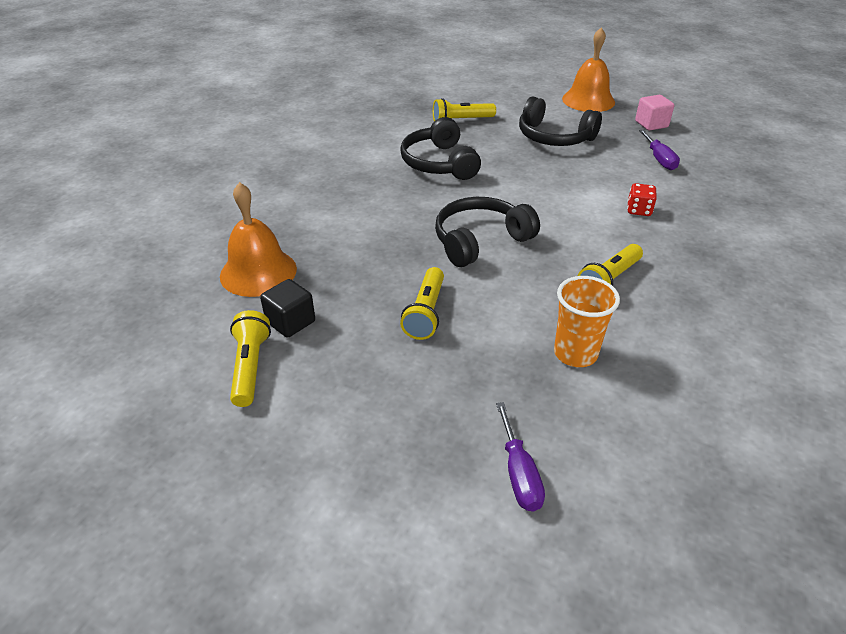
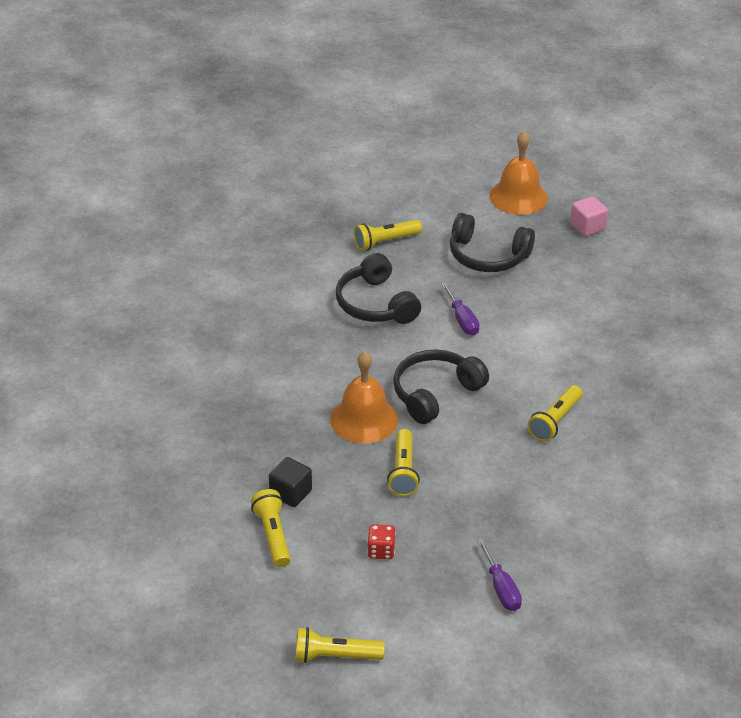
camera: 10 degrees left, 0 degrees up
(258, 272) = (242, 449): orange bell -> orange bell (364, 419)
(262, 546) = (335, 656): none -> yellow flashlight
(575, 353) = (532, 493): orange cup -> none
(639, 210) = (578, 342): red dice -> red dice (381, 551)
(659, 159) = (596, 276): purple screwdriver -> purple screwdriver (462, 320)

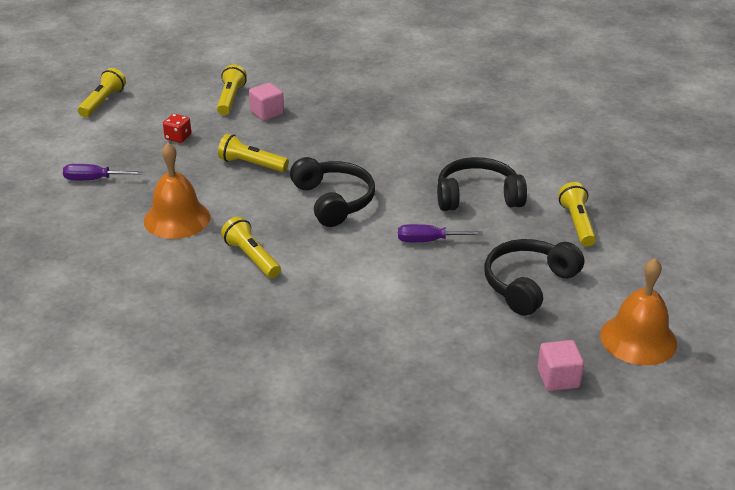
camera: 110 degrees right, 5 degrees down
(273, 535) = (230, 99): yellow flashlight -> yellow flashlight turned 90 degrees counterclockwise
(290, 493) = (267, 113): black cube -> pink cube
(364, 419) = (325, 159): orange bell -> orange bell (177, 218)

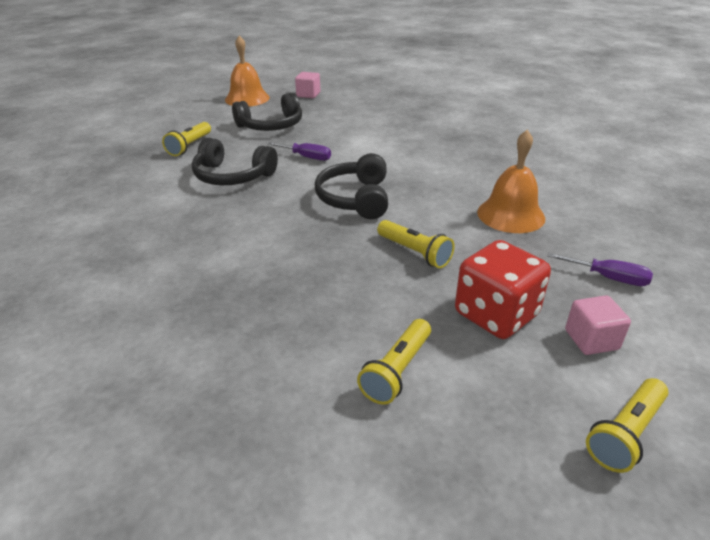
camera: 155 degrees left, 0 degrees up
(178, 137) = (496, 314): red dice -> red dice, size x2.17
(251, 257) = (451, 173): yellow flashlight -> none
(267, 113) = (357, 325): pink cube -> pink cube (591, 340)

